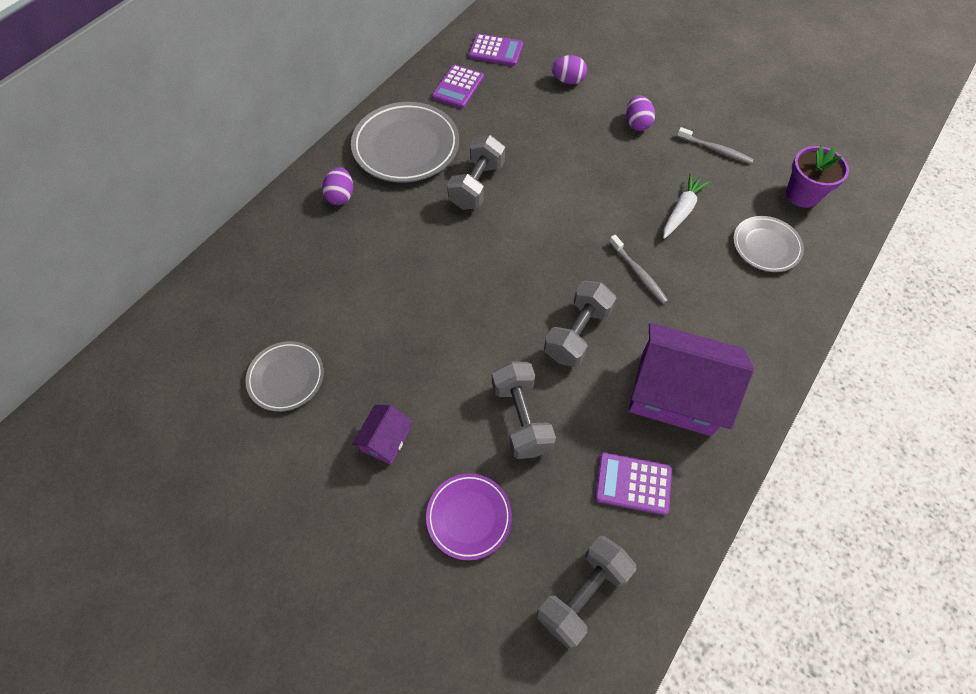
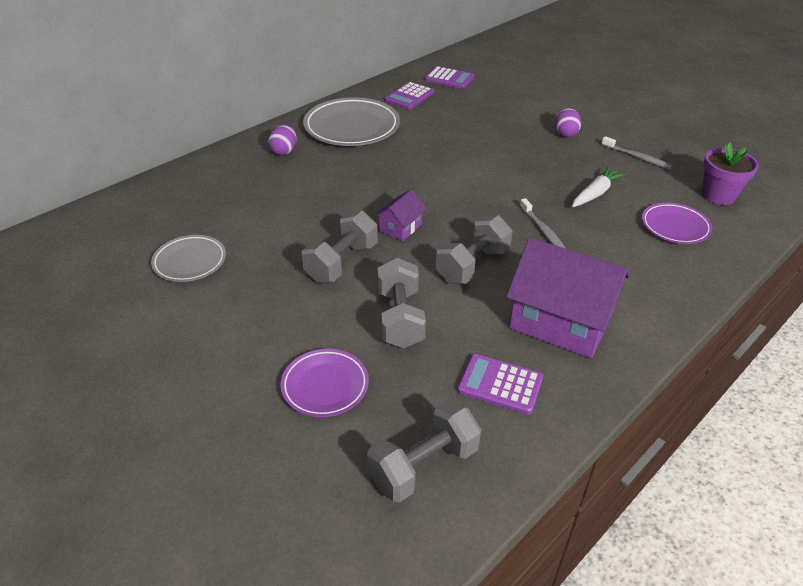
camera: 10 degrees right, 20 degrees down
(385, 440) = (264, 317): purple house -> purple house (400, 227)
(477, 185) = (407, 157): grey dumbbell -> grey dumbbell (342, 263)
(568, 81) = (508, 102): purple egg -> none
(766, 246) = (675, 227): grey plate -> purple plate

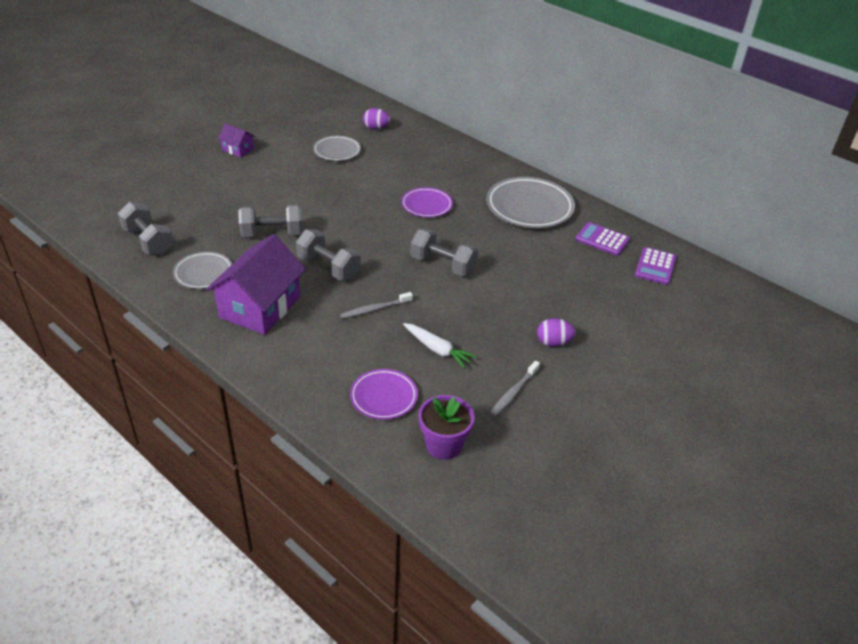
camera: 85 degrees right, 0 degrees up
(284, 151) = (481, 176): purple egg -> purple egg (376, 128)
(325, 386) = (217, 206): purple plate -> purple plate (426, 205)
(342, 263) = (334, 208): grey dumbbell -> grey dumbbell (443, 265)
(400, 227) = (377, 234): purple house -> purple house (238, 149)
(500, 384) = (203, 273): purple calculator -> grey plate

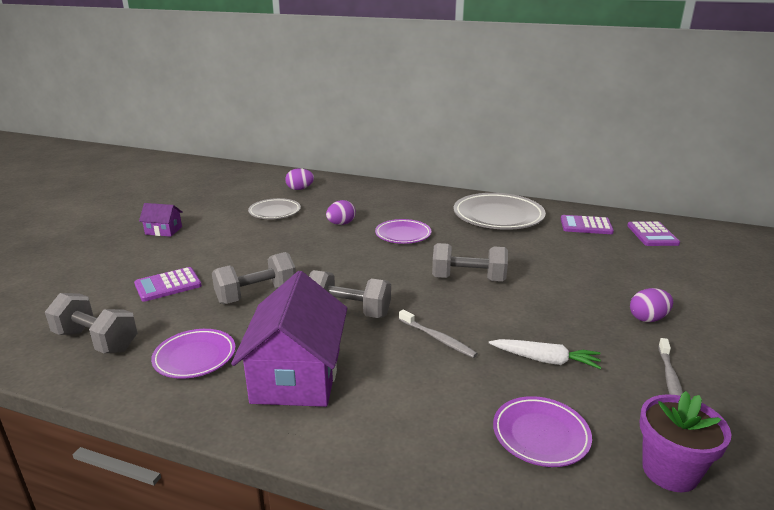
camera: 20 degrees left, 15 degrees down
(203, 273) = (195, 357): grey plate -> purple plate
(215, 206) = (168, 285): none -> purple calculator
(375, 309) = (437, 338): grey toothbrush -> grey toothbrush turned 90 degrees counterclockwise
(383, 179) = (341, 224): none -> purple egg

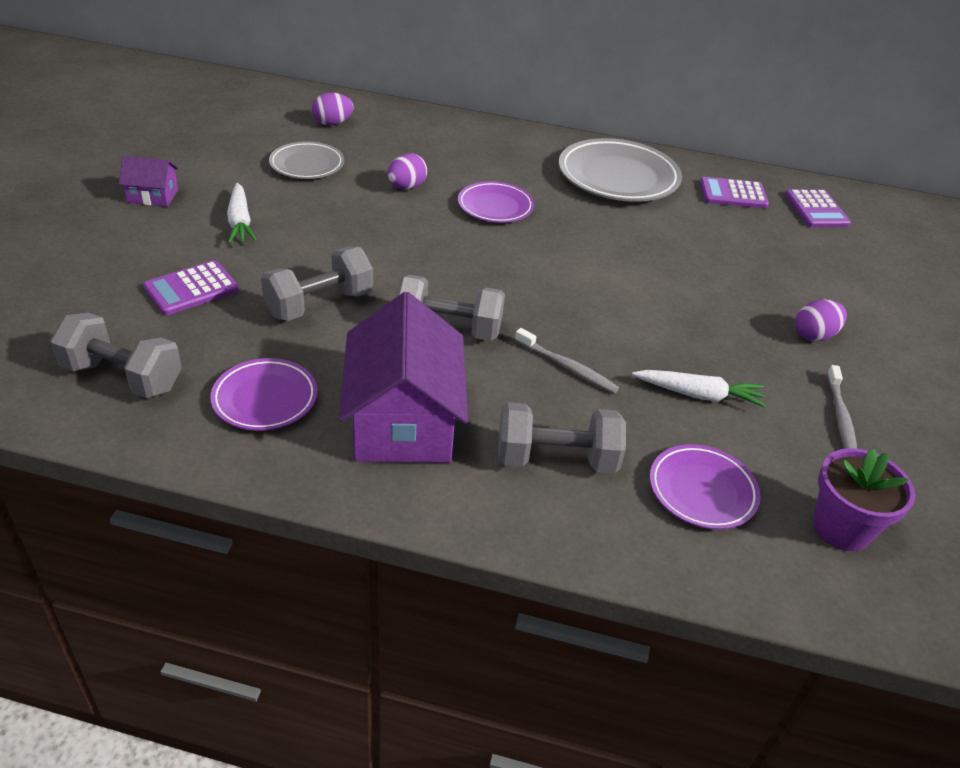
camera: 10 degrees left, 15 degrees up
(217, 245) = (240, 222): none -> white carrot
(468, 279) = (592, 278): grey dumbbell -> grey dumbbell (556, 459)

